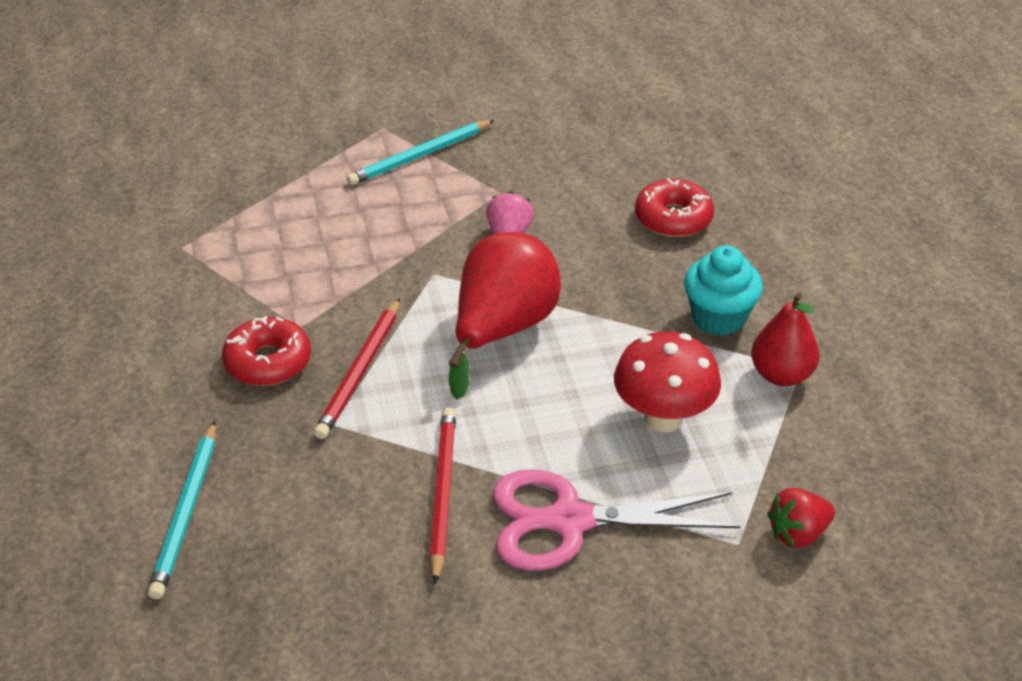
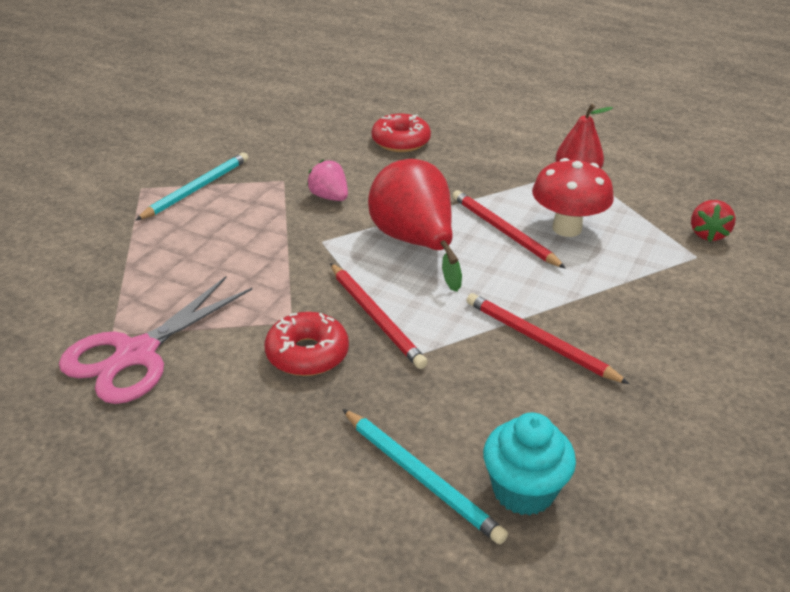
camera: 50 degrees left, 5 degrees down
(420, 156) = (196, 189): turquoise pencil -> turquoise pencil turned 150 degrees counterclockwise
(569, 521) = (619, 304): pink scissors -> pink scissors (136, 354)
(597, 377) = (503, 232): none -> red pencil
(718, 318) = (505, 170): turquoise cupcake -> turquoise cupcake (523, 491)

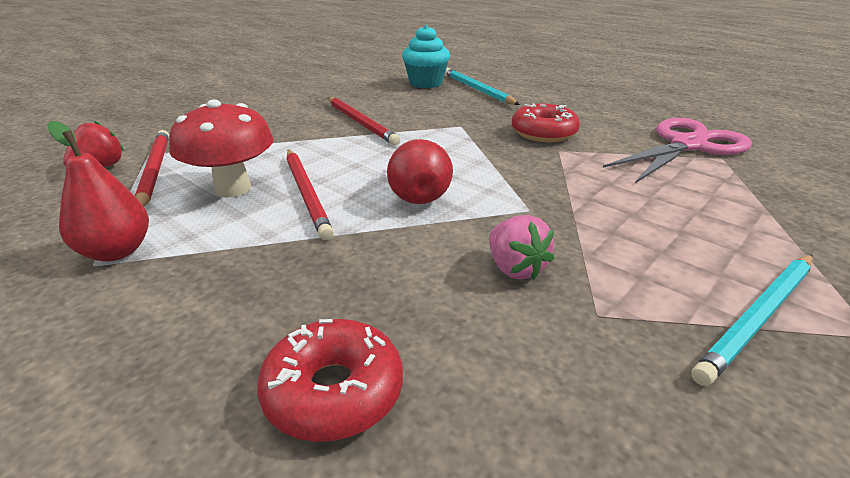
camera: 165 degrees left, 5 degrees down
(376, 317) = (483, 145): red pencil -> red pencil (154, 171)
(415, 243) = (418, 194): red pear -> red pear, size x0.64

